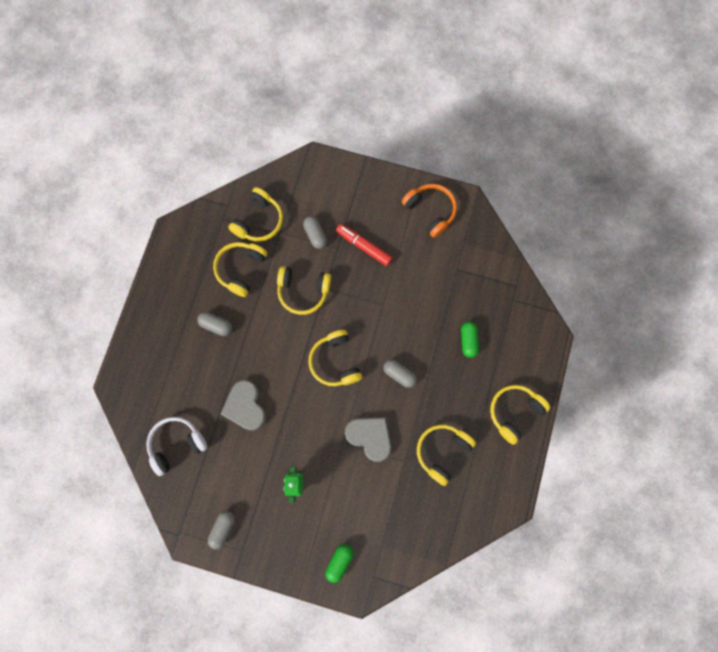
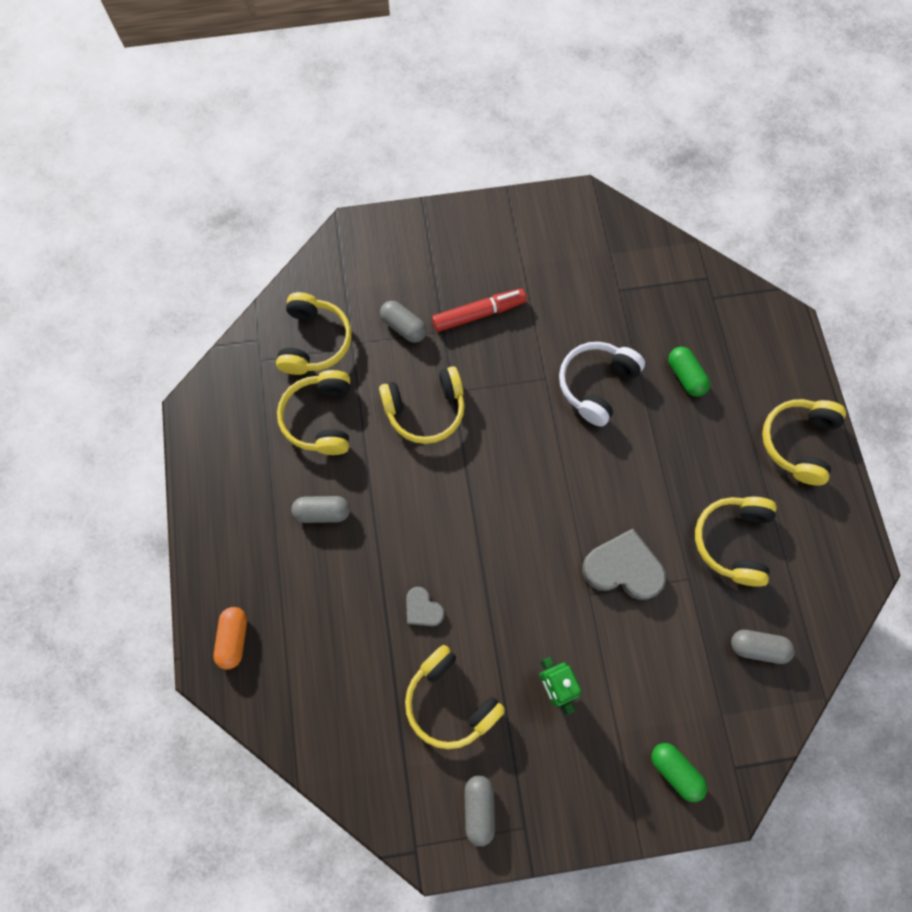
camera: 25 degrees left, 5 degrees down
(135, 374) = (234, 639): none -> orange capsule
(176, 444) = (346, 714): white headphones -> white headphones (596, 385)
(245, 406) = (423, 609): grey heart -> grey heart, size x0.54
(335, 362) = (519, 486): yellow headphones -> yellow headphones (450, 701)
(339, 562) = (675, 771): green capsule -> green capsule turned 45 degrees counterclockwise
(364, 246) = (479, 314): red marker -> red marker turned 150 degrees clockwise
(399, 374) = (617, 463): grey capsule -> grey capsule (757, 647)
(430, 211) = (544, 231): orange headphones -> none

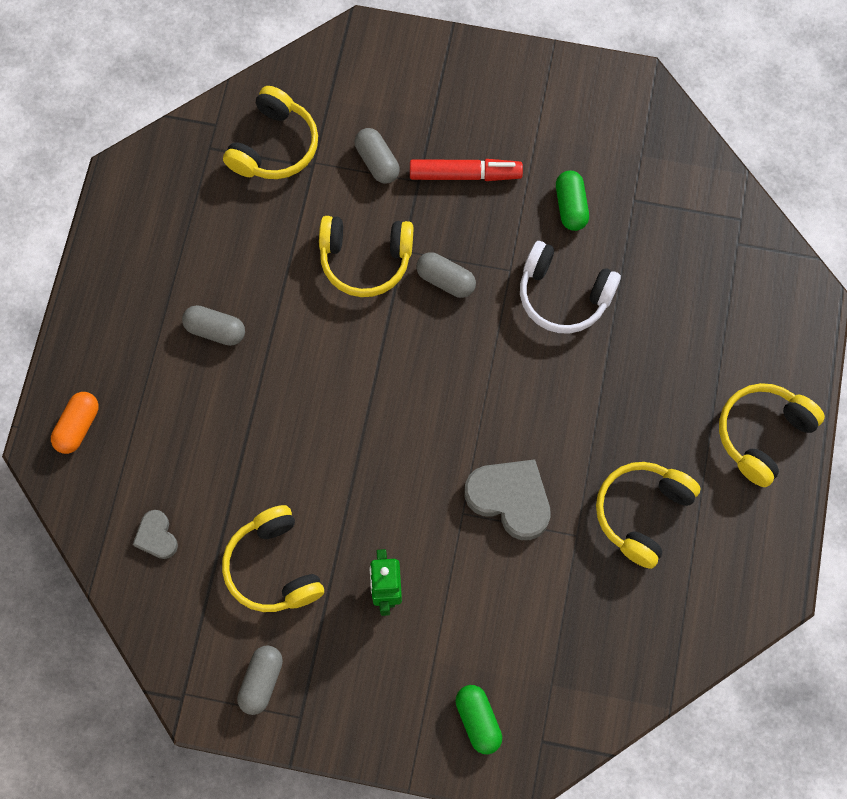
camera: 20 degrees right, 0 degrees up
(320, 418) = (250, 231): yellow headphones -> none
(423, 609) = (281, 465): grey heart -> grey heart (156, 536)
(596, 385) = (563, 295): white headphones -> white headphones turned 120 degrees counterclockwise
(685, 376) = (667, 320): green capsule -> green capsule (570, 206)
(757, 647) = (620, 631): grey capsule -> grey capsule (445, 280)

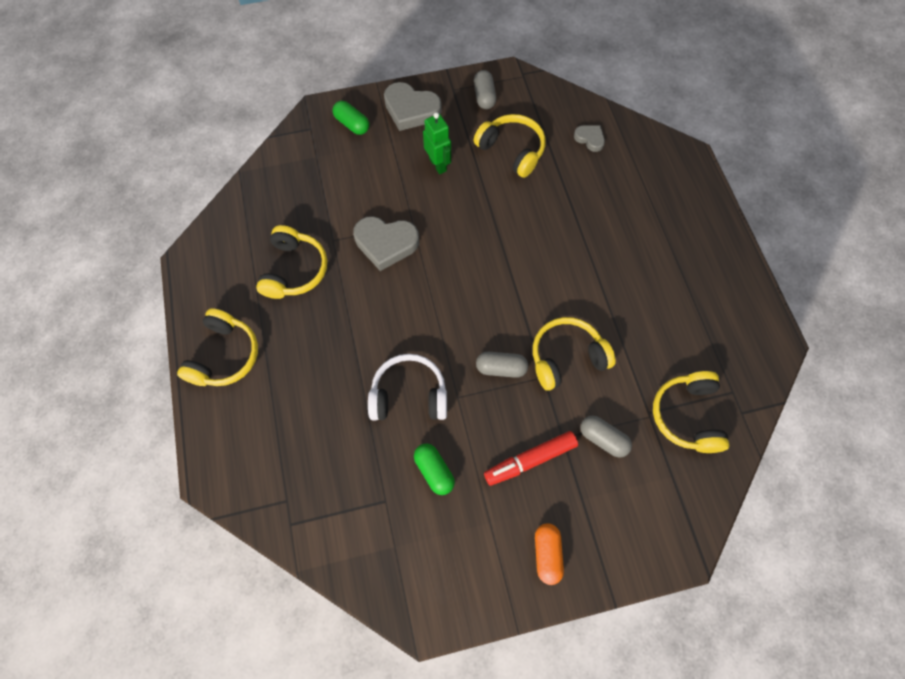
camera: 155 degrees right, 5 degrees down
(78, 426) = (678, 175): orange capsule -> orange capsule (547, 554)
(215, 330) = (637, 265): grey capsule -> none
(380, 707) = (411, 110): none -> grey heart

